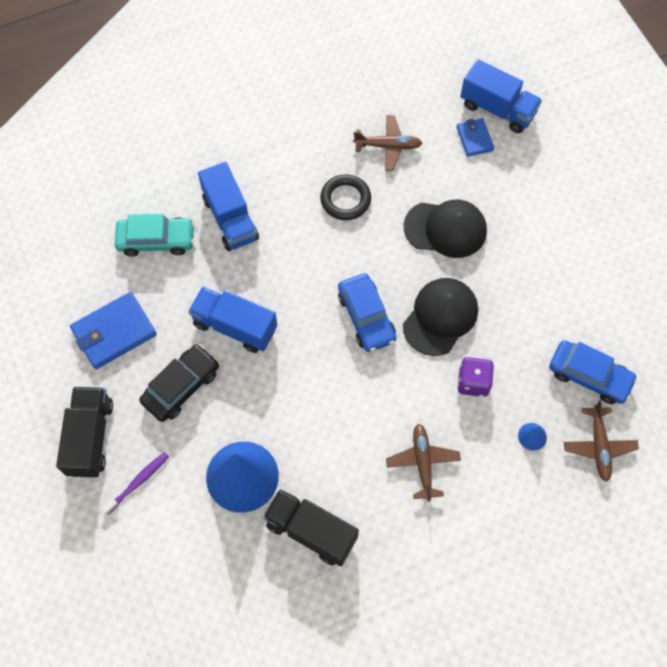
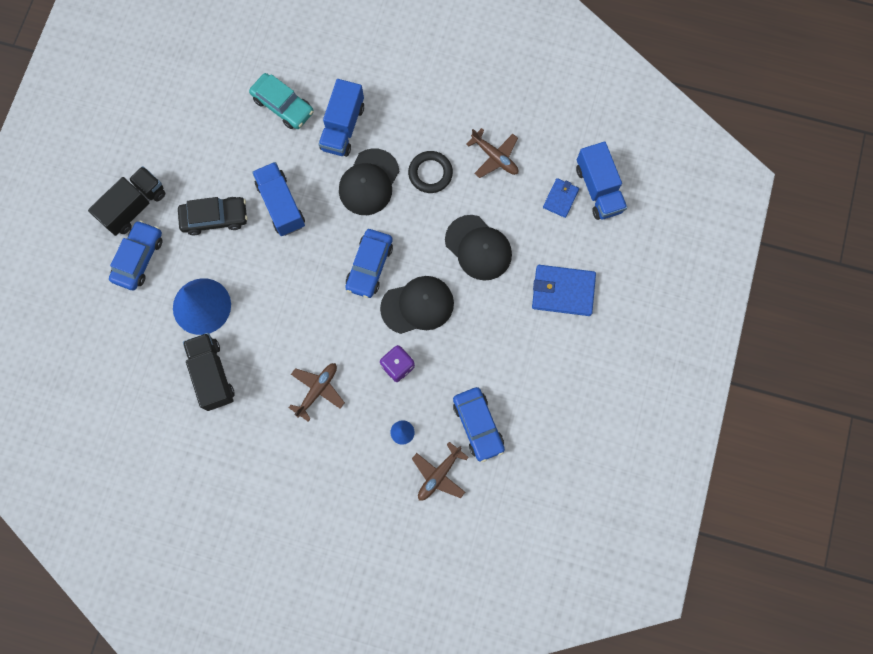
camera: 40 degrees right, 10 degrees up
(114, 332) = (204, 148): blue wallet -> blue wallet (563, 291)
(138, 482) = (139, 258): purple toothbrush -> blue car
(298, 247) = (369, 182): none -> black cap

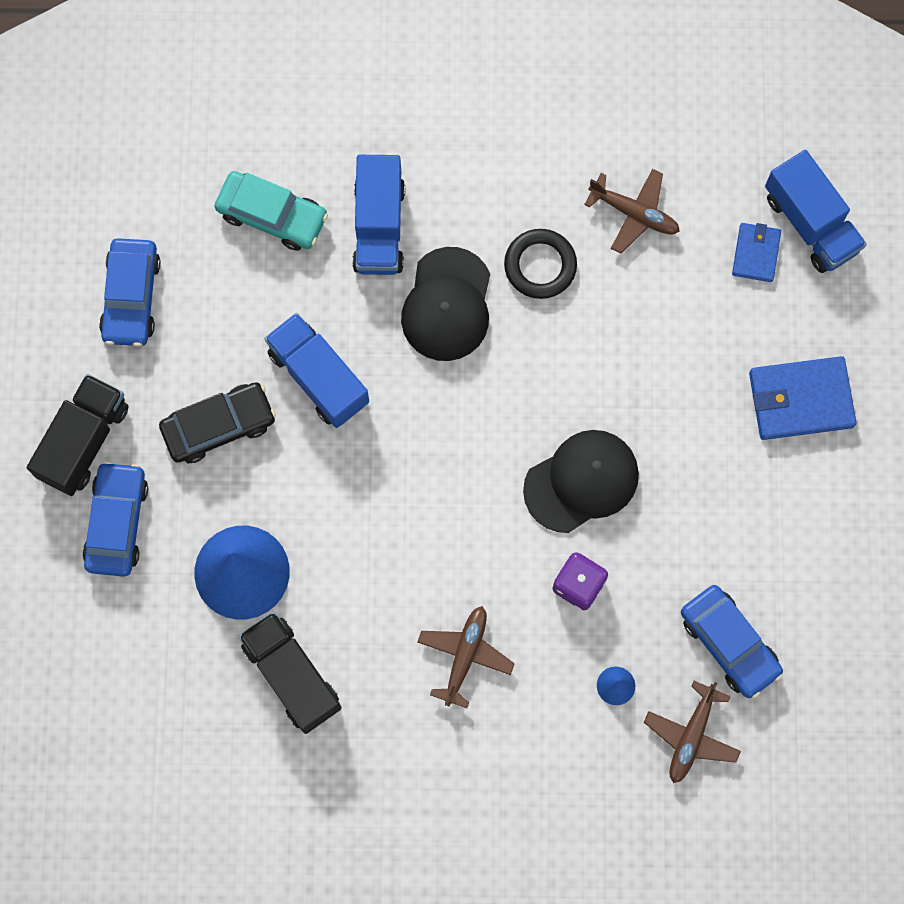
camera: 15 degrees left, 0 degrees up
(369, 266) = (488, 439): blue car -> blue car (131, 297)
(478, 248) = (650, 365): black cap -> none

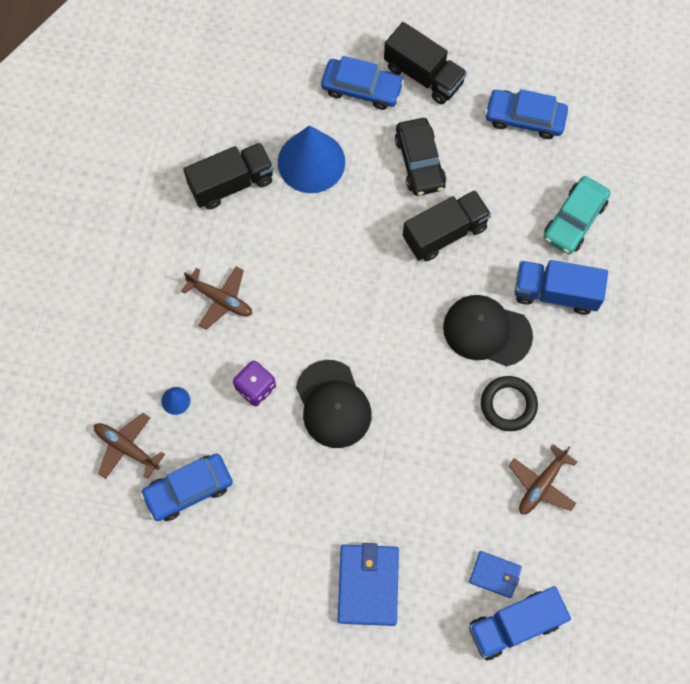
camera: 100 degrees right, 5 degrees down
(318, 377) = (445, 233): blue truck -> black truck

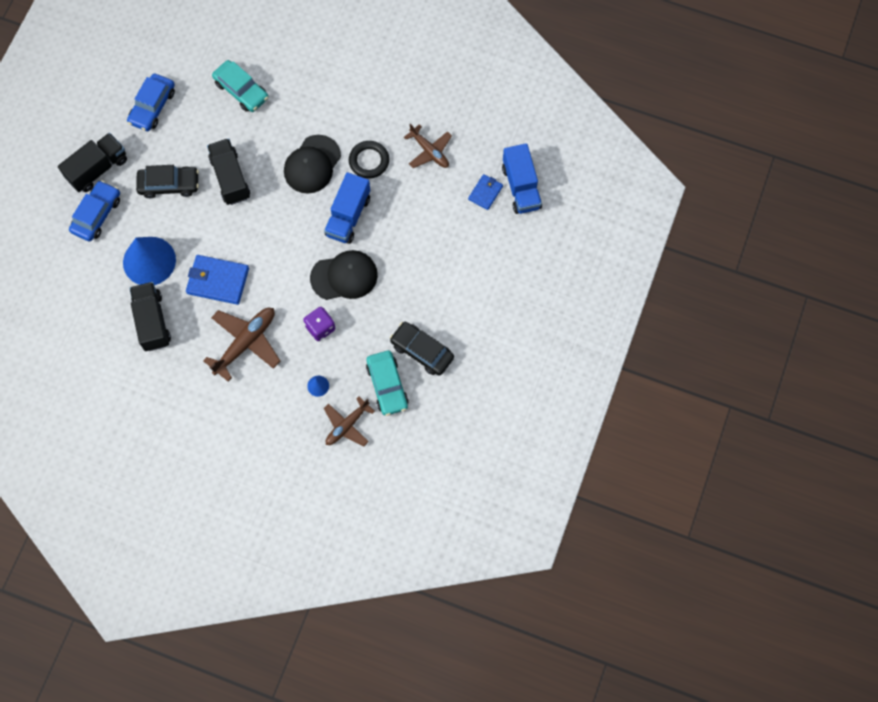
camera: 80 degrees left, 0 degrees up
(188, 489) = (387, 385): blue car -> turquoise car
(221, 299) = (246, 343): brown plane -> brown plane, size x1.51
(244, 527) = (422, 351): none -> black car
(368, 585) = (478, 275): blue wallet -> blue wallet (218, 281)
(556, 293) = (294, 114): blue truck -> blue truck (348, 216)

